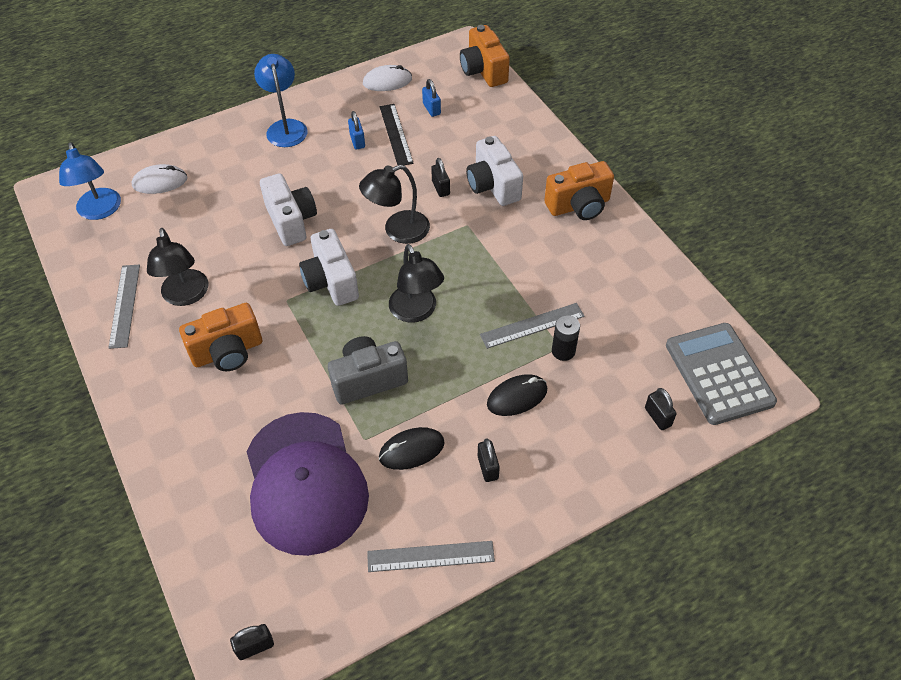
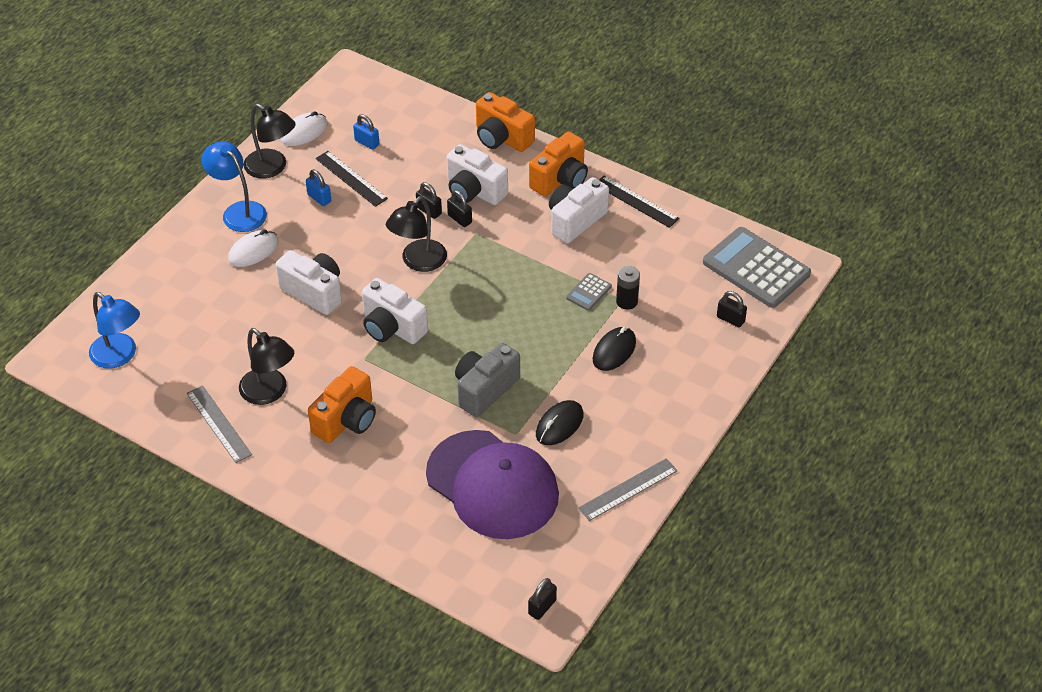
camera: 30 degrees left, 5 degrees down
(160, 182) = (156, 308): white mouse -> white mouse (253, 251)
(416, 312) = (485, 321): black lamp -> black lamp (272, 168)
(483, 71) = (389, 89): orange camera -> orange camera (502, 138)
(488, 467) = (627, 411): black padlock -> black padlock (459, 219)
(532, 325) = (589, 292): grey ruler -> grey calculator
(566, 250) = (575, 221): none -> white camera
(638, 254) = (636, 201): none -> black ruler

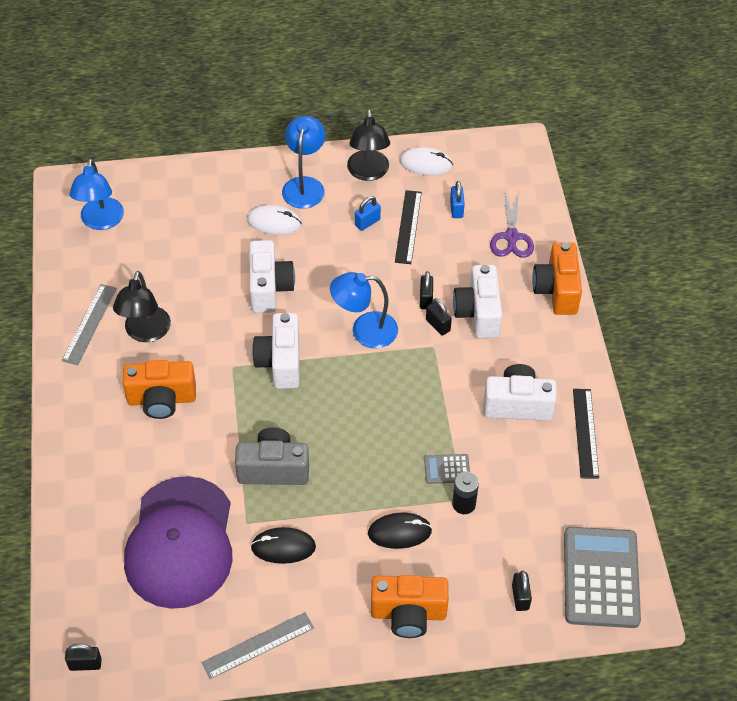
camera: 50 degrees right, 5 degrees up
(319, 198) = (367, 222): blue padlock -> blue padlock turned 45 degrees clockwise
(418, 262) = (364, 331): black lamp -> blue lamp
(428, 130) = (511, 237): none -> purple scissors
(459, 219) = (438, 325): black padlock -> black padlock turned 45 degrees counterclockwise
(560, 179) = (553, 362): orange camera -> orange camera (408, 613)
(628, 489) = (258, 645): grey ruler -> grey ruler turned 45 degrees counterclockwise

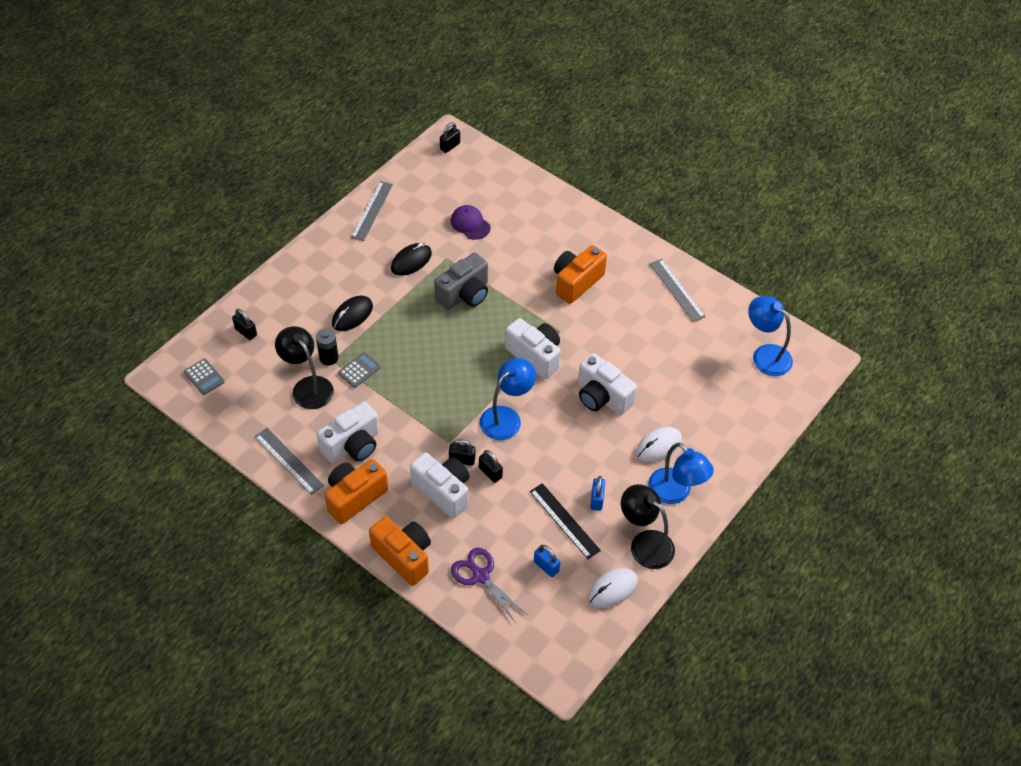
camera: 135 degrees right, 0 degrees up
(145, 333) = (638, 310): black lamp -> black lamp (308, 386)
(180, 543) = (470, 224): purple cap -> purple cap, size x0.42
(408, 613) = (304, 279): orange camera -> orange camera (354, 497)
(585, 433) = (288, 461): black ruler -> grey ruler
(600, 577) = (204, 377): grey calculator -> grey calculator, size x0.45

